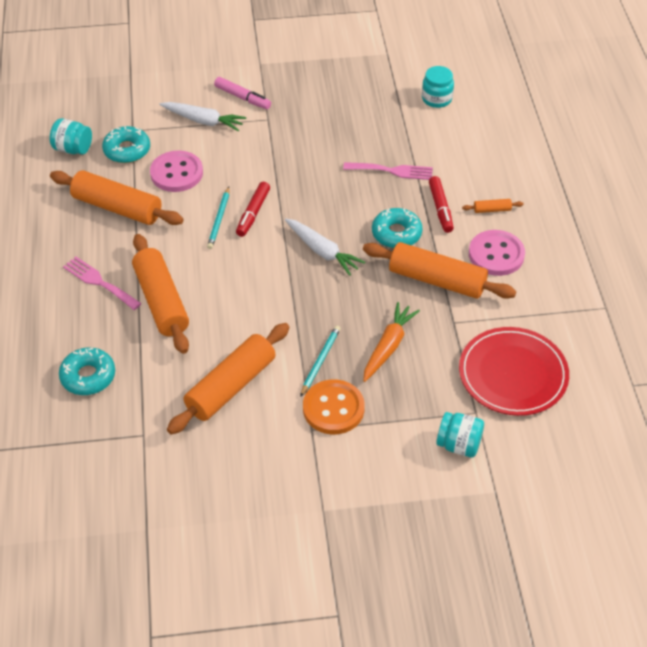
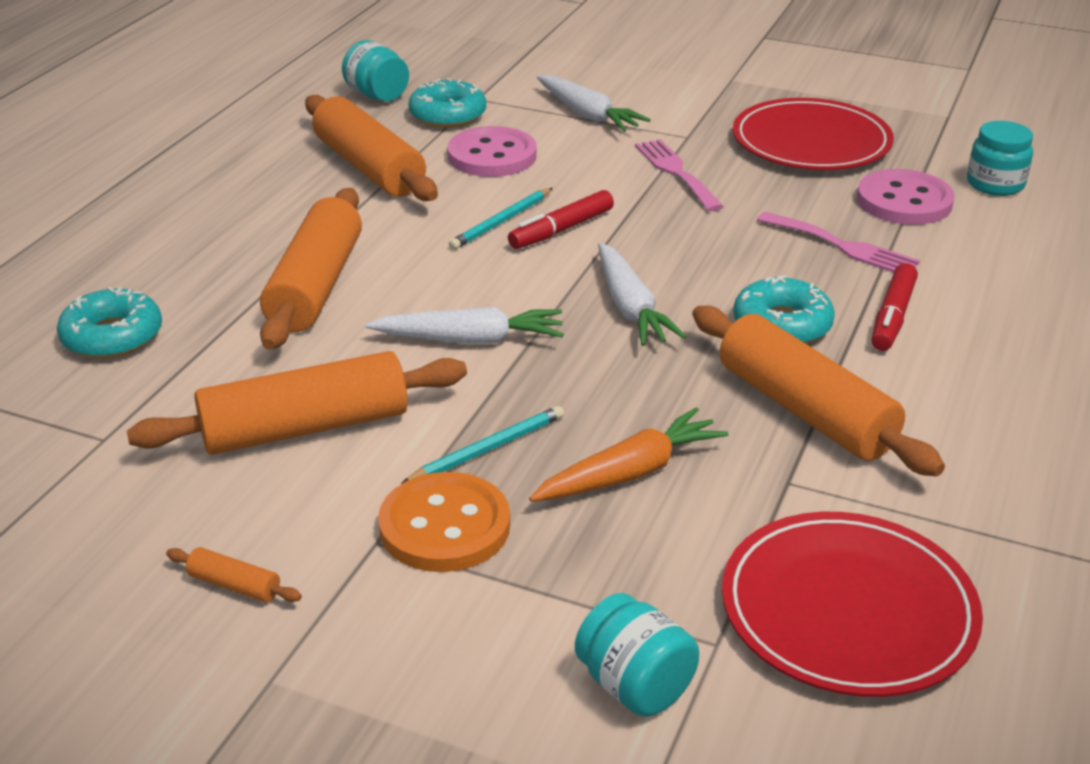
camera: 30 degrees right, 15 degrees down
(99, 282) = (253, 236): pink fork -> pink fork (676, 172)
(242, 98) = (670, 106): pink marker -> none
(264, 302) = (471, 339): none -> white carrot
(332, 100) = (811, 142): none -> red plate
(492, 210) = (993, 347): orange rolling pin -> orange rolling pin (234, 585)
(496, 254) = (954, 412): pink button -> pink button (904, 201)

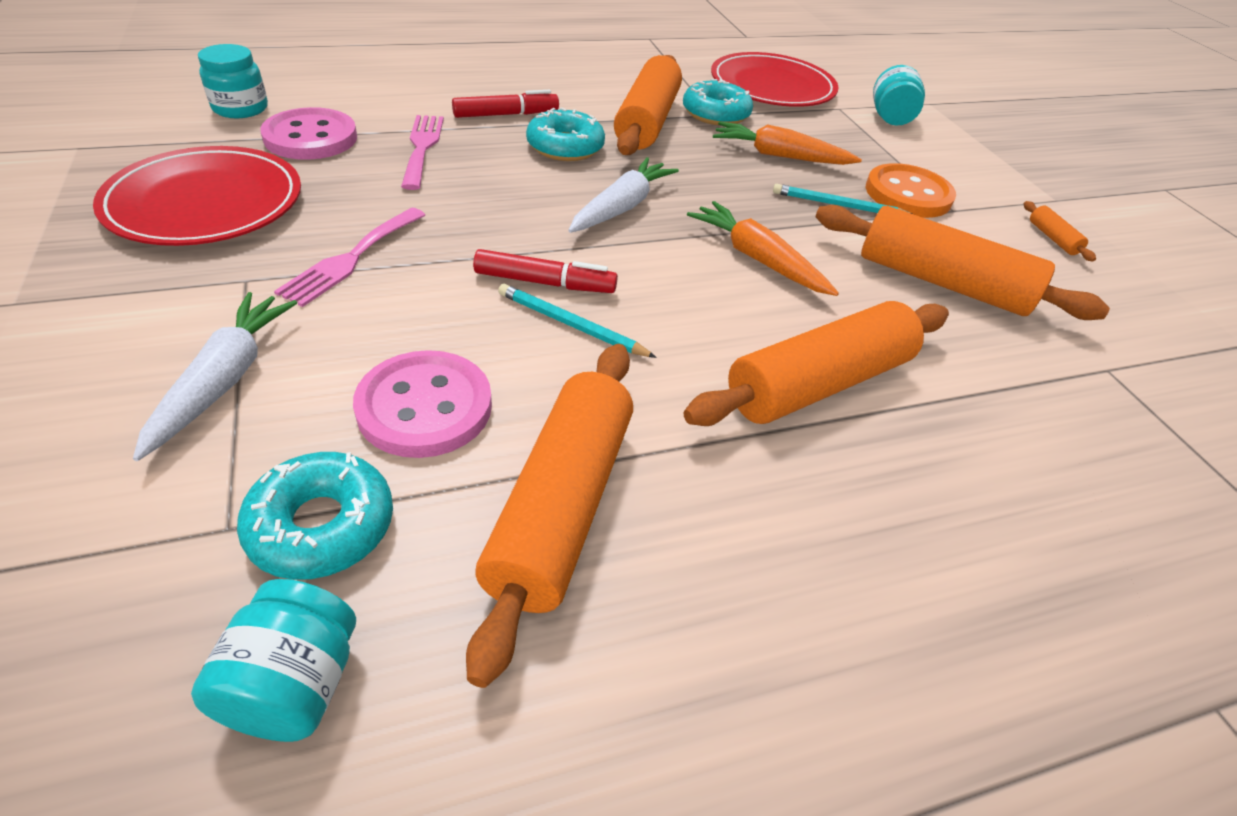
camera: 135 degrees left, 10 degrees up
(112, 336) = (1063, 467): turquoise donut -> turquoise donut (715, 114)
(471, 339) = (757, 259): white carrot -> orange carrot
(501, 222) = (571, 325): turquoise pencil -> turquoise pencil turned 150 degrees counterclockwise

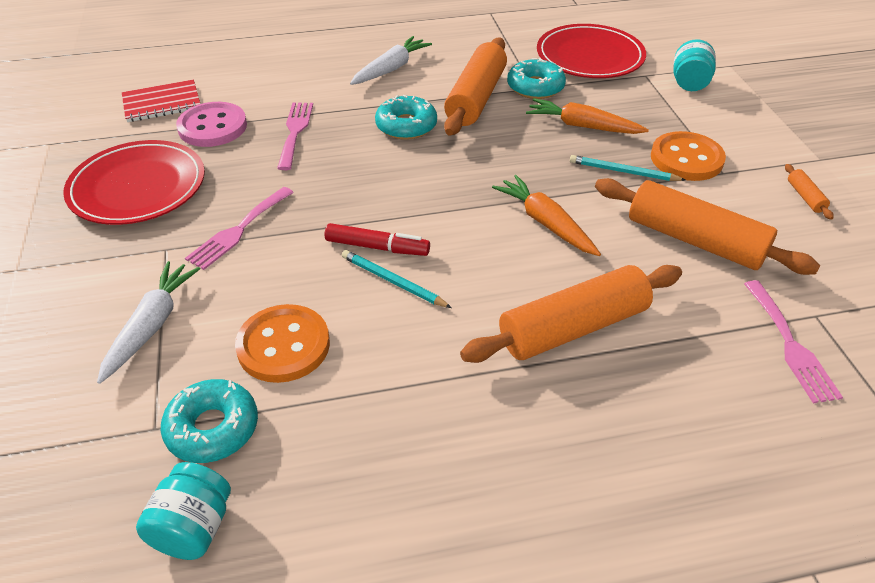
camera: 10 degrees right, 0 degrees up
(240, 108) = (162, 103): turquoise jar -> red notebook
(425, 407) = (283, 345): pink button -> orange button
(506, 114) = (362, 97): red marker -> none
(562, 506) = (371, 418): orange rolling pin -> none
(621, 207) = (444, 179): white carrot -> white carrot (391, 69)
(1090, 404) = (790, 345): none -> pink fork

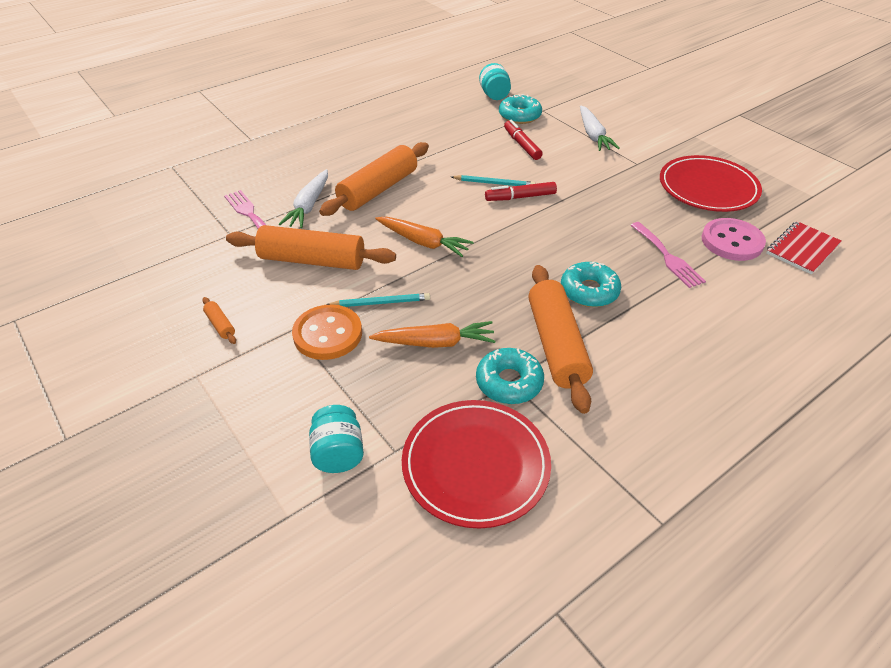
camera: 155 degrees right, 0 degrees up
(238, 230) = (611, 183): pink fork -> none
(283, 345) = (522, 145): orange button -> red marker
(391, 69) = (673, 357): white carrot -> white carrot (309, 206)

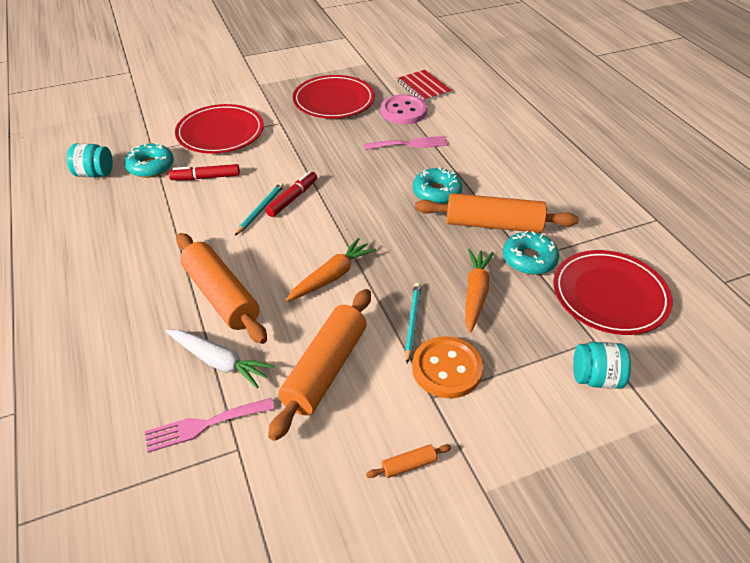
camera: 75 degrees left, 0 degrees up
(520, 197) = (292, 198): red marker -> red marker turned 150 degrees counterclockwise
(593, 135) = (220, 132): white carrot -> red plate

